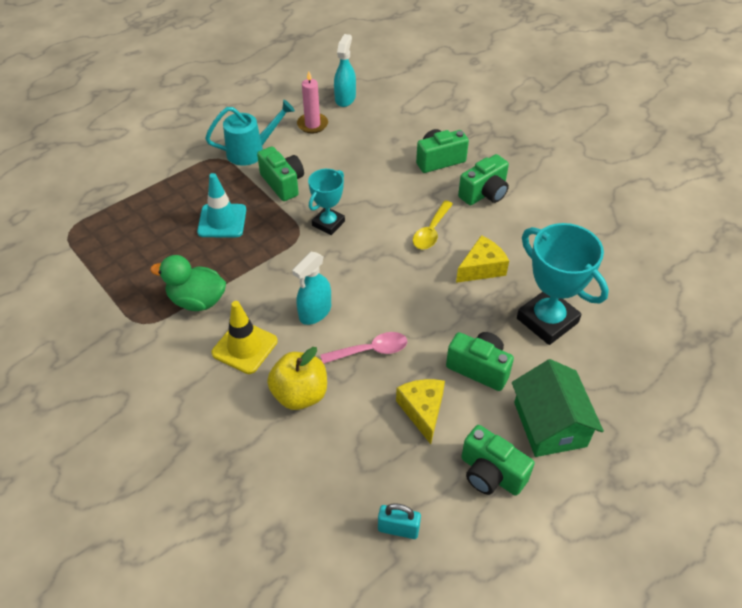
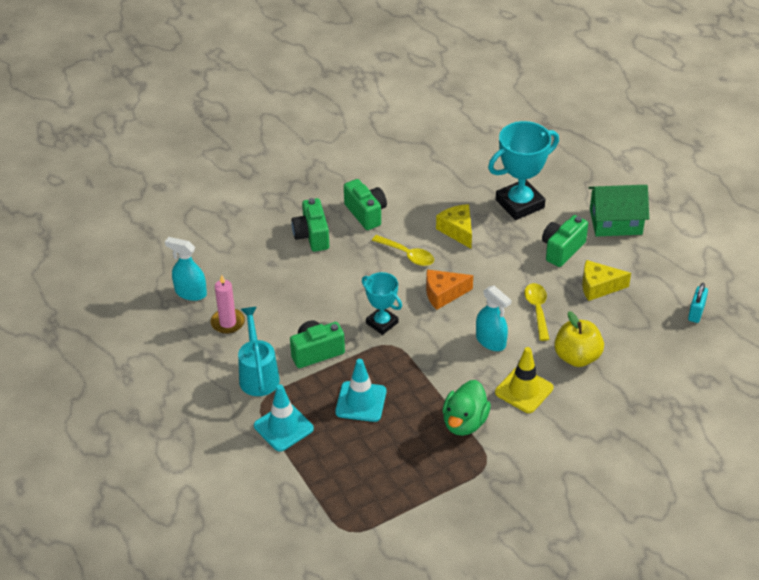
camera: 80 degrees left, 5 degrees down
(189, 175) = (283, 427): none -> turquoise traffic cone
(371, 350) = (537, 310): pink spoon -> yellow spoon
(379, 266) = (443, 294): none -> orange cheese
(491, 473) = (654, 259): green camera -> none

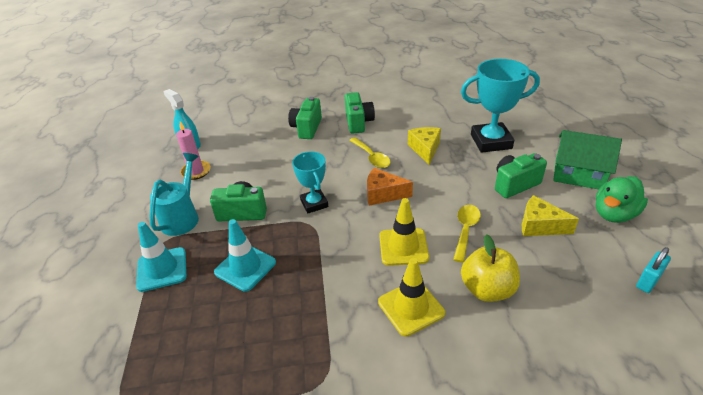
camera: 25 degrees right, 5 degrees down
(464, 422) = (328, 322): green duck -> green duck (614, 214)
(491, 341) = (403, 247): turquoise spray bottle -> yellow traffic cone

